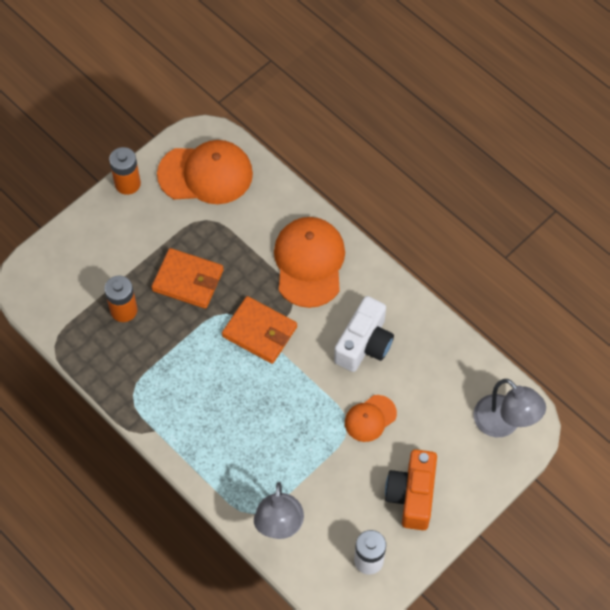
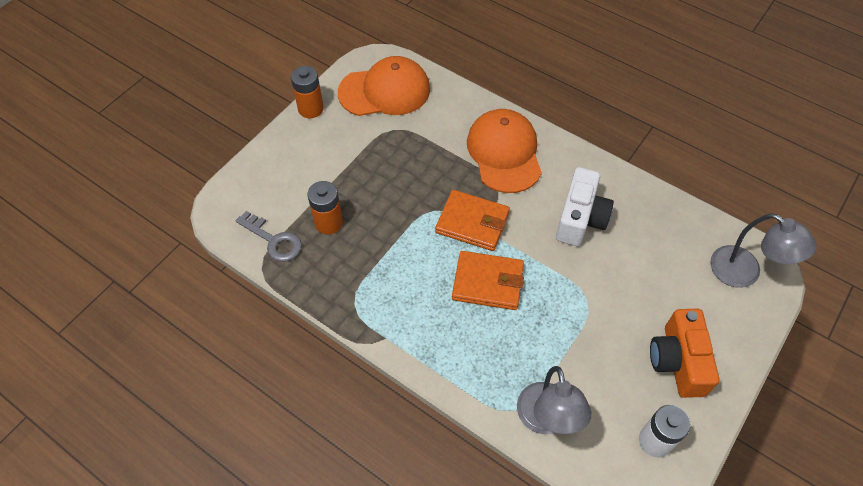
camera: 10 degrees left, 5 degrees down
(70, 320) = (274, 240): none -> grey key
(188, 280) = (388, 185): orange wallet -> orange wallet (487, 282)
(370, 418) = (608, 289): orange cap -> none

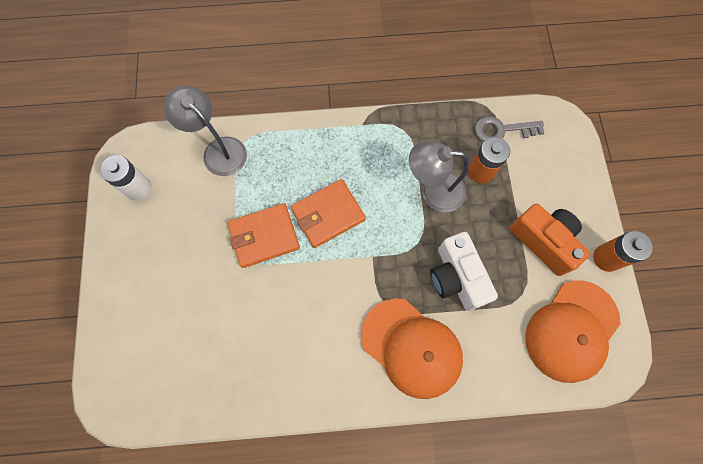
camera: 140 degrees right, 15 degrees up
(472, 222) = (380, 255): orange wallet -> orange wallet (264, 236)
(580, 218) = (299, 329): white camera -> white camera (456, 277)
(678, 361) = (150, 258): orange camera -> orange camera (543, 241)
(744, 273) = (132, 382): grey lamp -> grey lamp (433, 191)

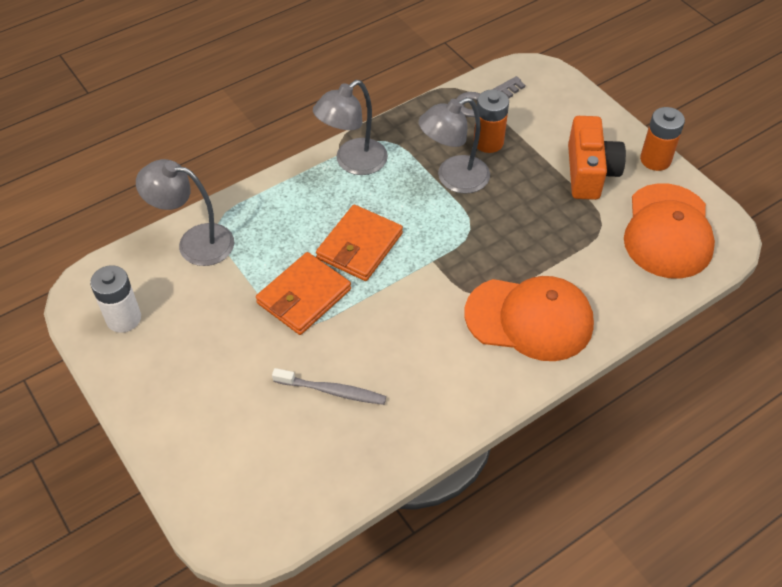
camera: 30 degrees left, 20 degrees down
(237, 326) = (332, 391): none -> grey toothbrush
(367, 138) = (353, 163): none -> grey lamp
(456, 277) = (529, 239): white camera -> none
(543, 241) = (589, 172): orange camera -> orange camera turned 75 degrees clockwise

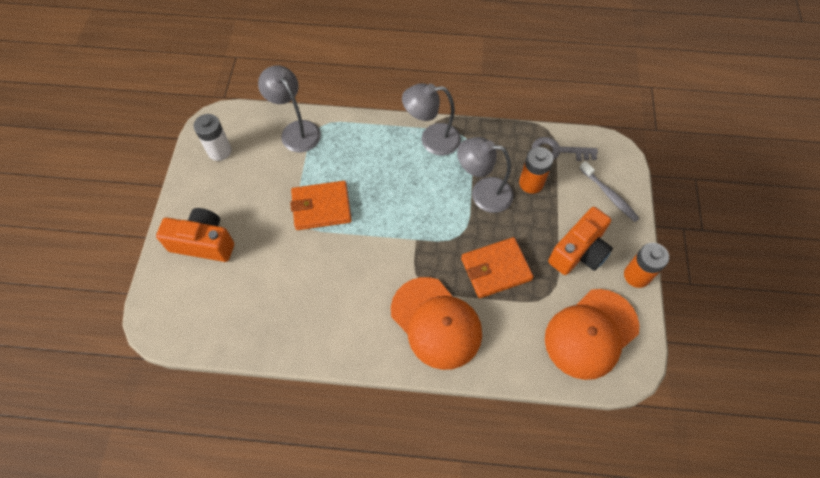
camera: 40 degrees right, 10 degrees up
(206, 420) = (203, 243): none -> orange camera
(332, 391) = (280, 278): grey toothbrush -> grey toothbrush (609, 195)
(359, 246) = (383, 198): orange wallet -> orange wallet (496, 269)

